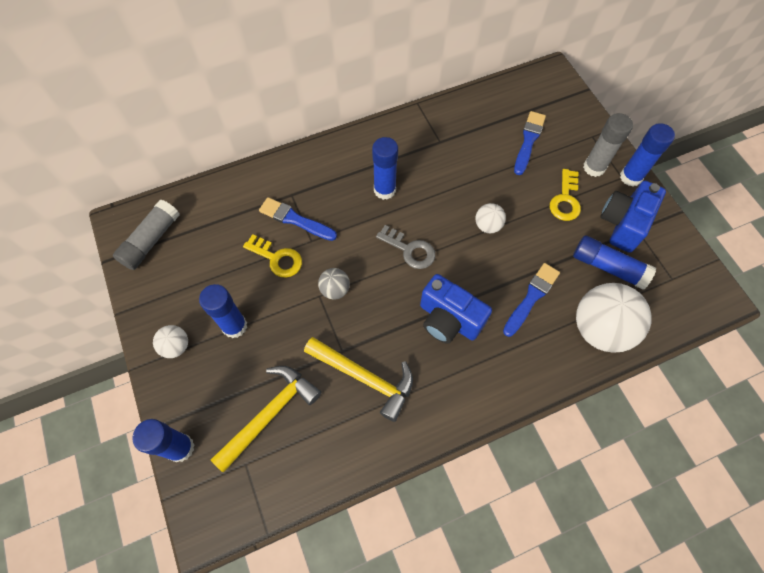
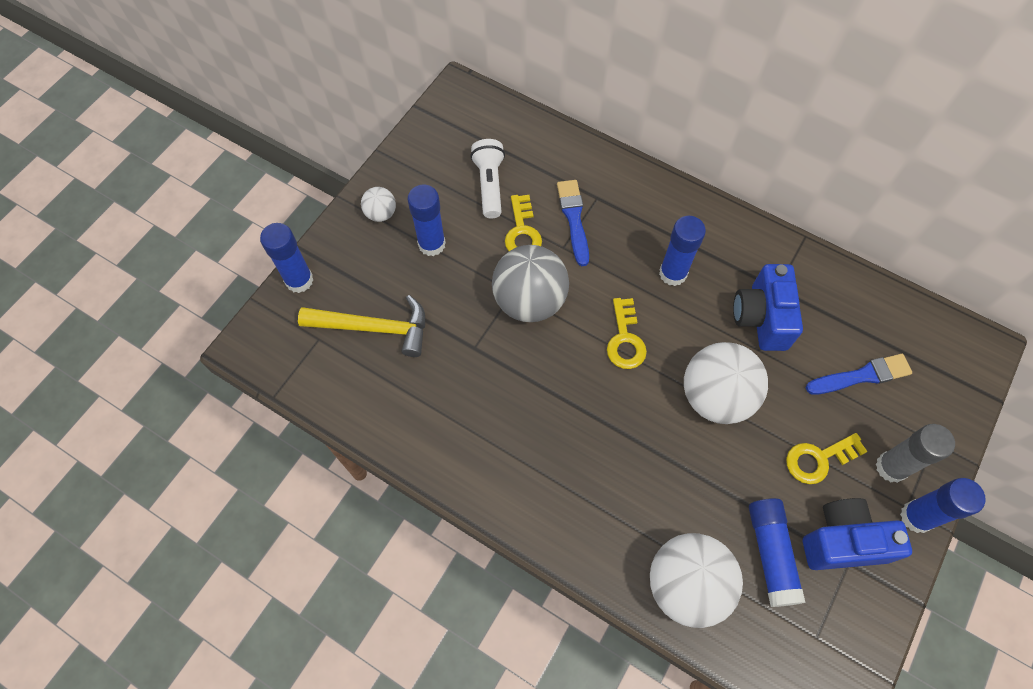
camera: 55 degrees right, 0 degrees up
(151, 240) = (460, 124): grey glue stick -> none
(220, 254) = (489, 185): none -> white flashlight
(335, 290) = (529, 301): grey ball -> grey ball, size x2.07
(365, 378) = (462, 385): yellow hammer -> none
(409, 250) = (625, 339): grey key -> yellow key
(448, 320) = (578, 423): blue camera -> blue camera (761, 318)
(487, 225) = (715, 397): white ball -> white ball, size x2.07
(531, 297) = (666, 491): blue brush -> none

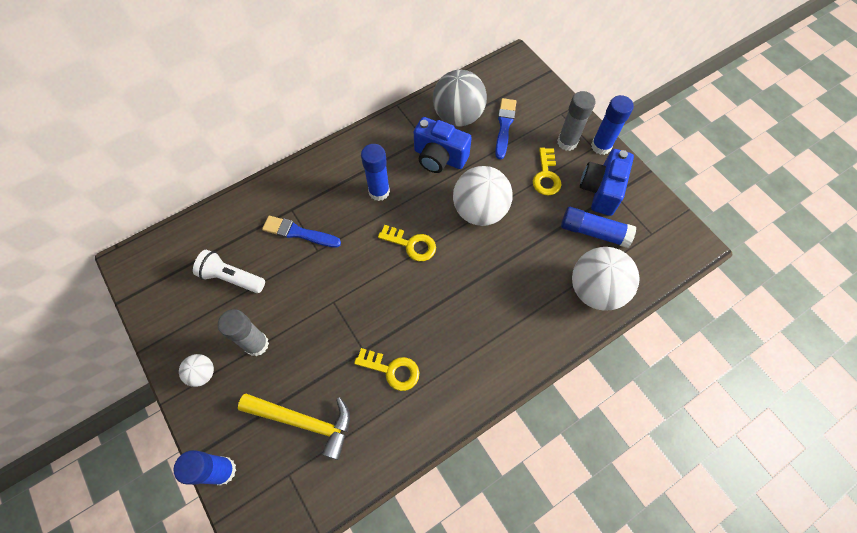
camera: 65 degrees left, 0 degrees up
(374, 328) = (304, 422): yellow hammer -> yellow hammer turned 75 degrees clockwise
(432, 244) = (256, 344): blue glue stick -> grey glue stick
(522, 232) = (287, 272): yellow key -> yellow key (392, 370)
(529, 301) = (347, 293): grey ball -> grey ball (458, 116)

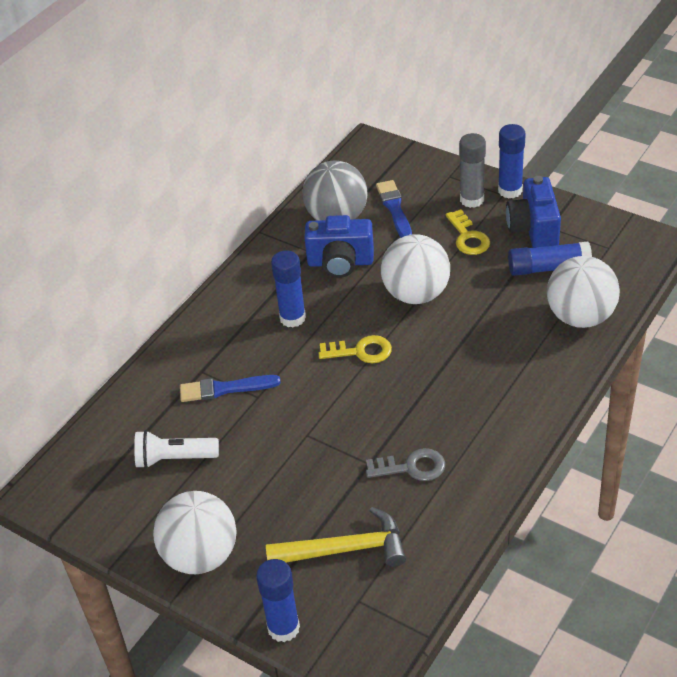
camera: 20 degrees left, 20 degrees down
(202, 373) = (200, 555): white ball -> white ball, size x2.07
(256, 344) = (245, 505): grey glue stick -> none
(392, 370) = (411, 467): yellow key -> grey key

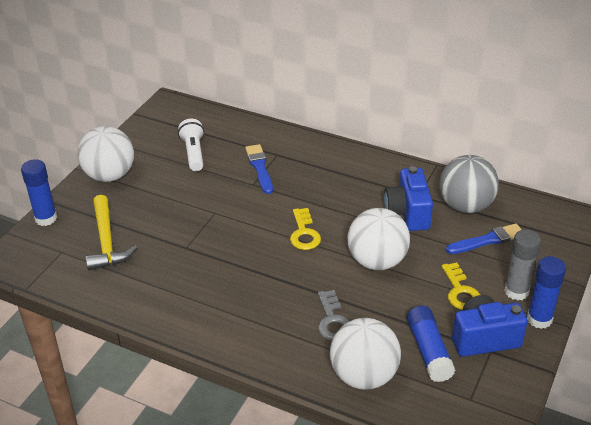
camera: 80 degrees right, 5 degrees down
(292, 318) = (338, 193): blue glue stick -> none
(411, 467) = (181, 270): grey key -> grey key (333, 320)
(468, 237) = (460, 291): yellow key -> yellow key turned 75 degrees counterclockwise

